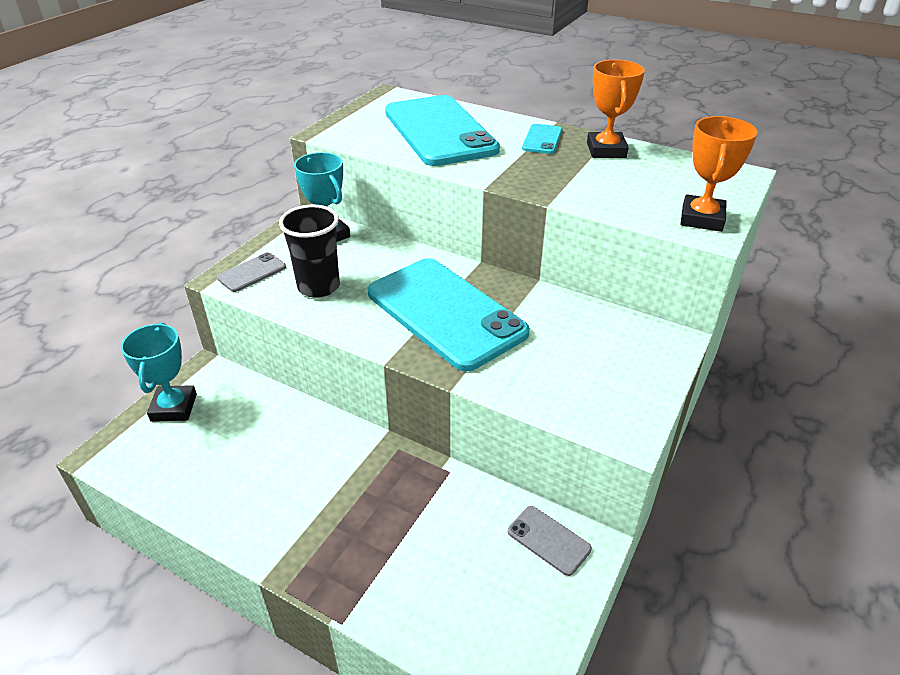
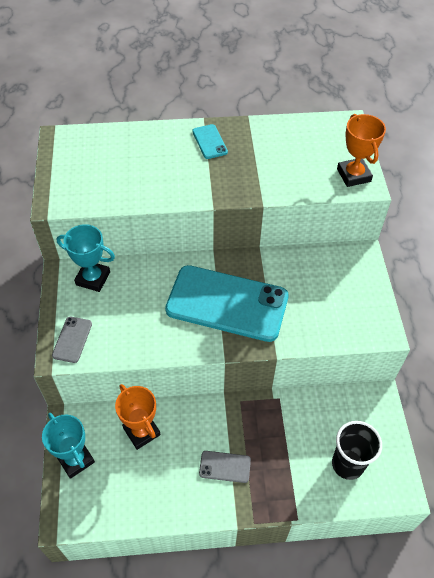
camera: 35 degrees left, 15 degrees up
(318, 287) = (130, 326): black cup -> black cup (347, 464)
(439, 131) = (134, 164): turquoise phone -> none
(548, 540) = (358, 407): grey phone -> grey phone (225, 467)
(606, 150) = (257, 135): orange trophy -> orange trophy (141, 431)

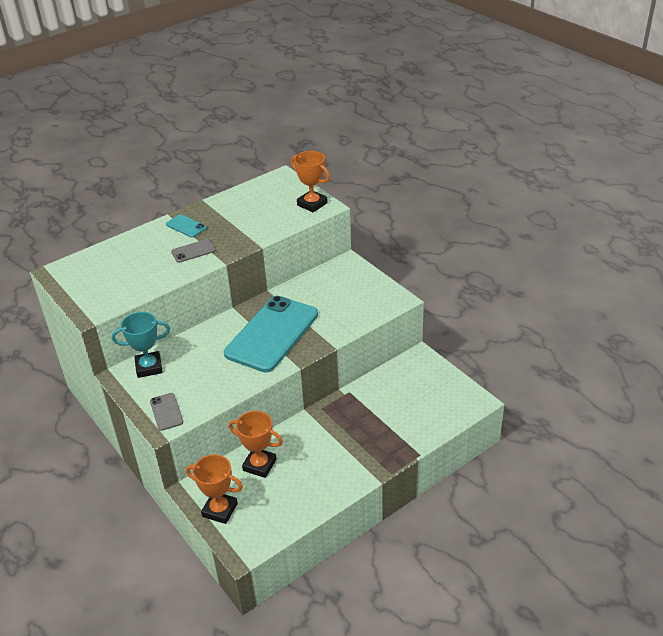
camera: 30 degrees left, 15 degrees down
(75, 459) = (220, 510): turquoise trophy -> orange trophy
(225, 467) = (342, 452): grey phone -> grey phone (193, 251)
(227, 303) = (272, 334): turquoise phone -> turquoise phone turned 45 degrees counterclockwise
(347, 464) = (429, 405): black cup -> none

